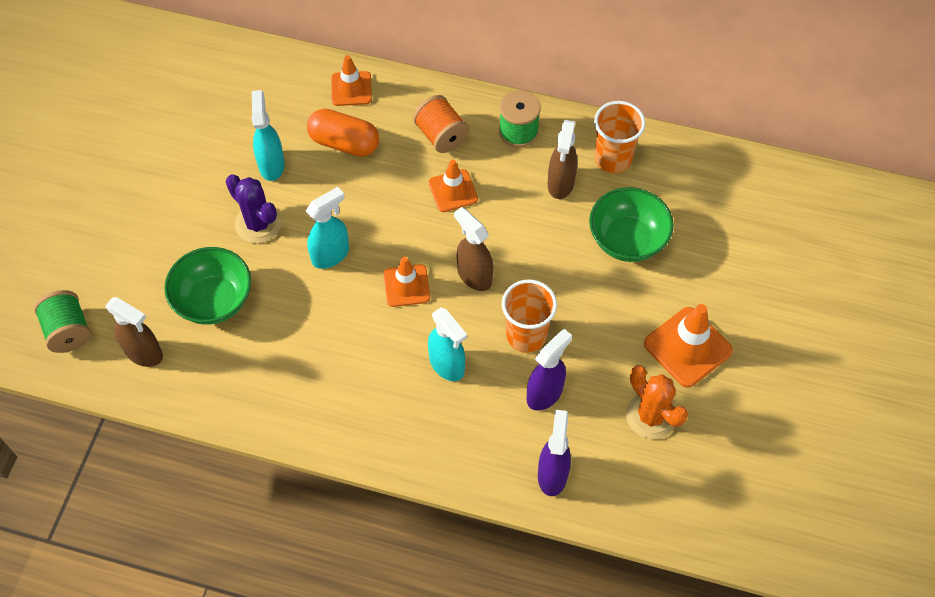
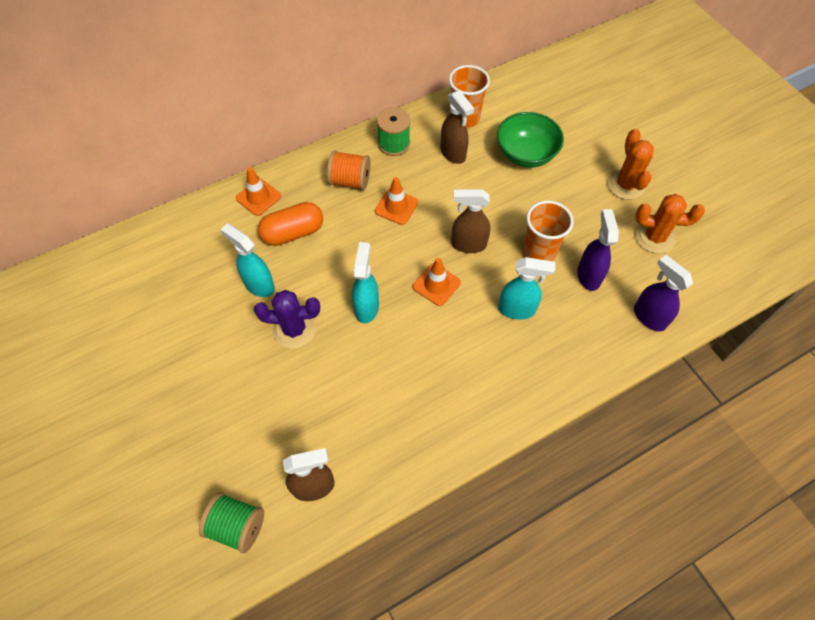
camera: 45 degrees left, 0 degrees up
(214, 300) = (322, 405): green bowl -> none
(687, 347) = (625, 185): orange traffic cone -> orange cactus

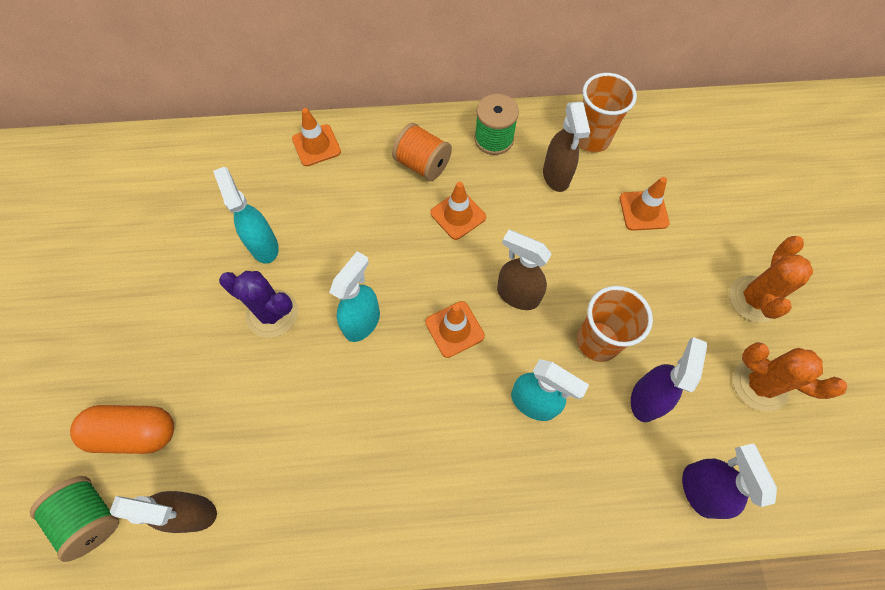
camera: 25 degrees right, 5 degrees up
(293, 233) = (330, 200): orange capsule -> orange capsule (135, 432)
(526, 154) = (643, 210): green bowl -> orange traffic cone

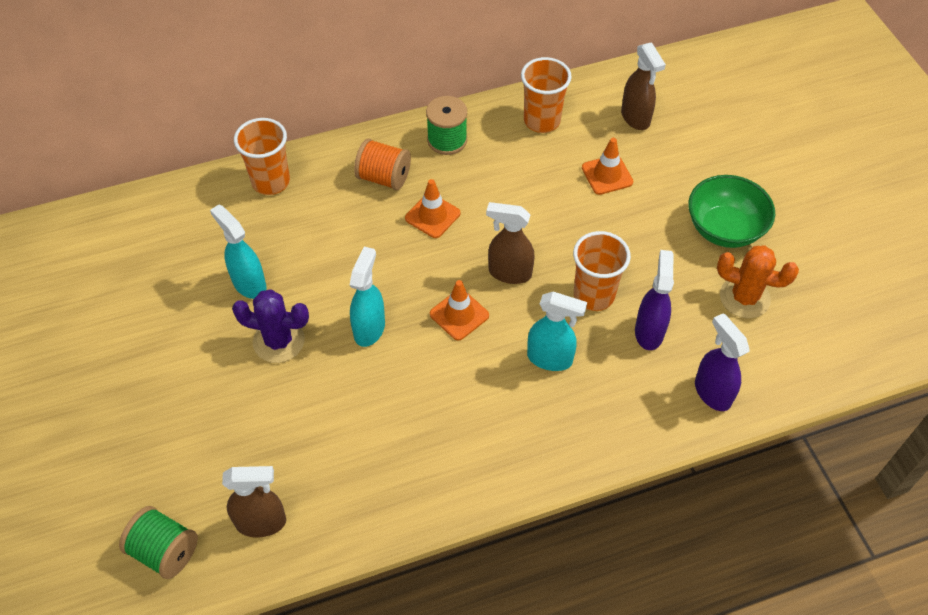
camera: 15 degrees left, 10 degrees down
(135, 432) = (180, 472): orange capsule -> none
(316, 145) = (271, 182): orange traffic cone -> orange cup
(556, 176) = (517, 162): brown spray bottle -> brown spray bottle (635, 118)
(754, 299) = (724, 229): orange cactus -> green bowl

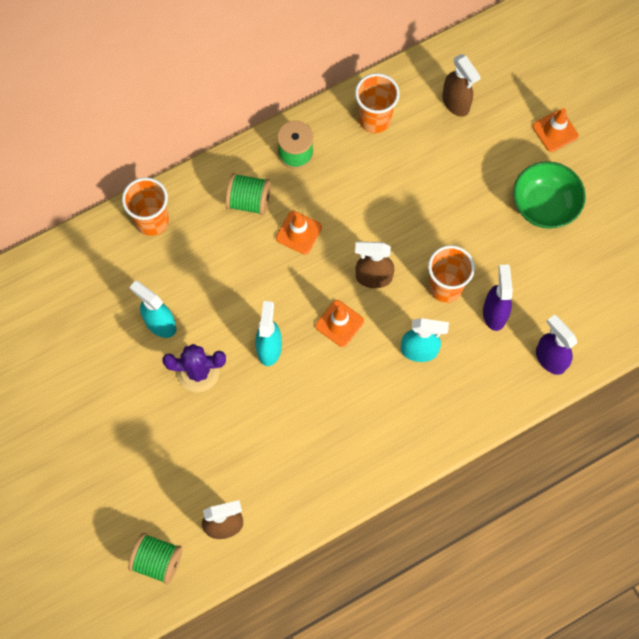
camera: 10 degrees left, 15 degrees up
(384, 177) = (249, 201): orange spool -> green spool
(607, 175) = (439, 167): orange traffic cone -> orange traffic cone (555, 131)
(744, 297) = (567, 269): orange cactus -> none

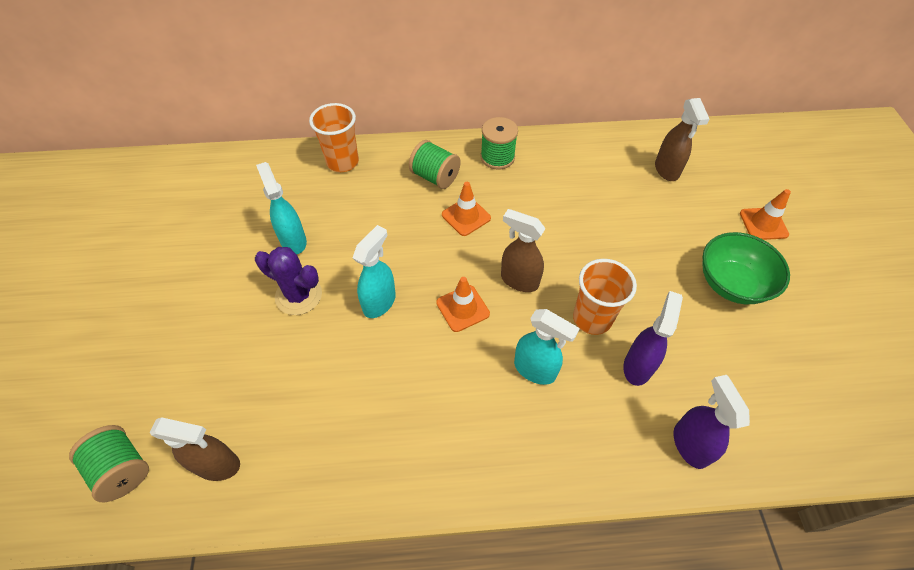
camera: 25 degrees right, 15 degrees down
(374, 119) = (583, 157): orange cup -> none

